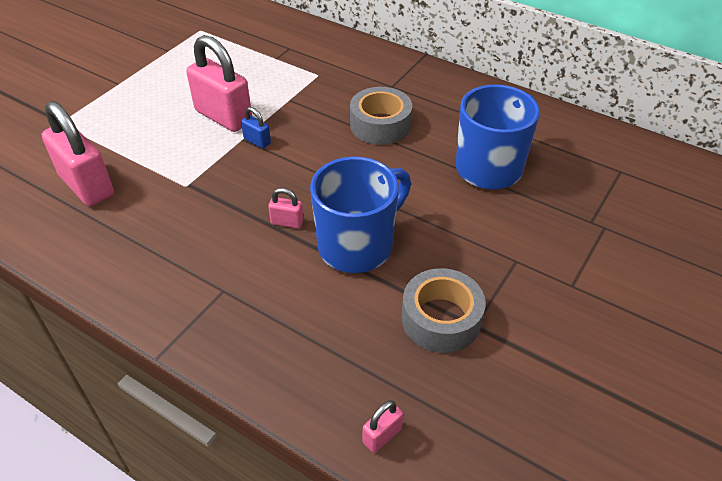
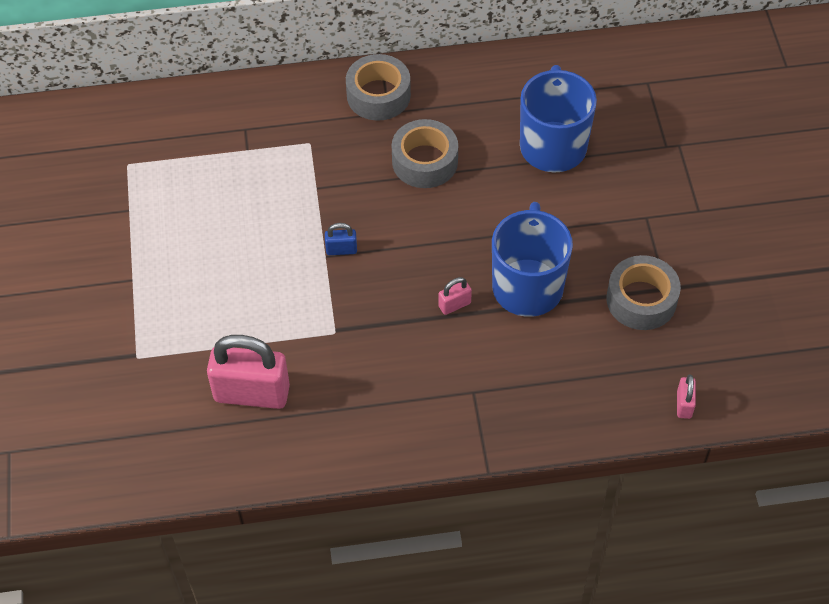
camera: 40 degrees left, 10 degrees up
(223, 116) = (280, 245): pink padlock -> none
(396, 74) = (378, 95): none -> grey tape

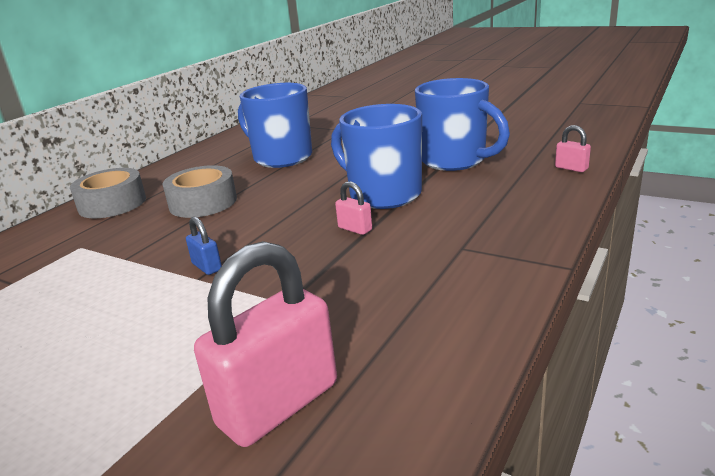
camera: 50 degrees left, 30 degrees down
(341, 250) = (207, 267): blue padlock -> blue padlock turned 75 degrees counterclockwise
(454, 305) = (355, 229): pink padlock -> pink padlock turned 60 degrees counterclockwise
(641, 300) = (455, 161): grey tape -> blue mug

